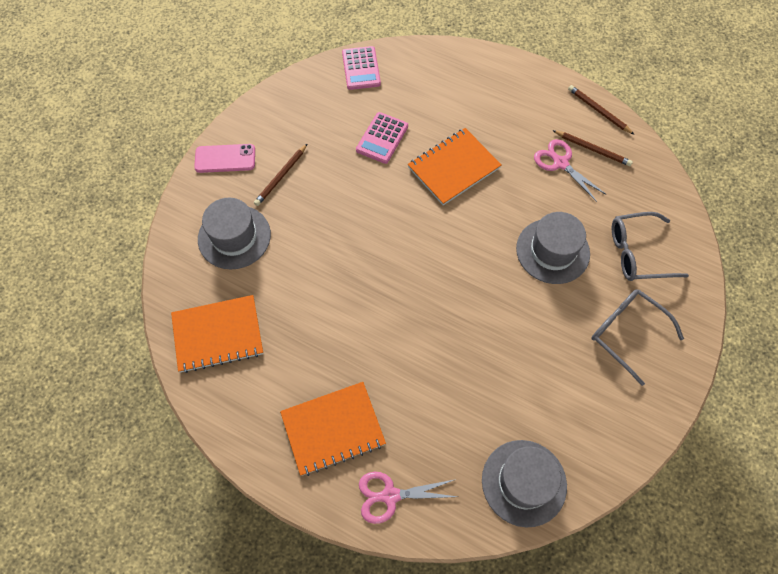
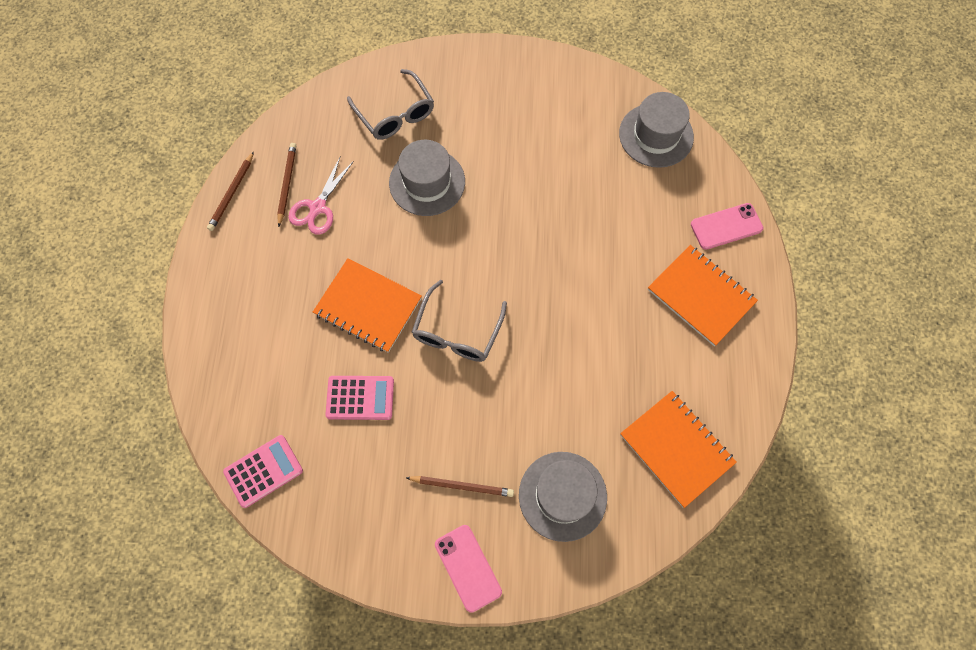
camera: 115 degrees left, 5 degrees up
(390, 495) = (726, 226): pink scissors -> pink phone
(626, 333) = (482, 101): grey glasses -> grey glasses (457, 332)

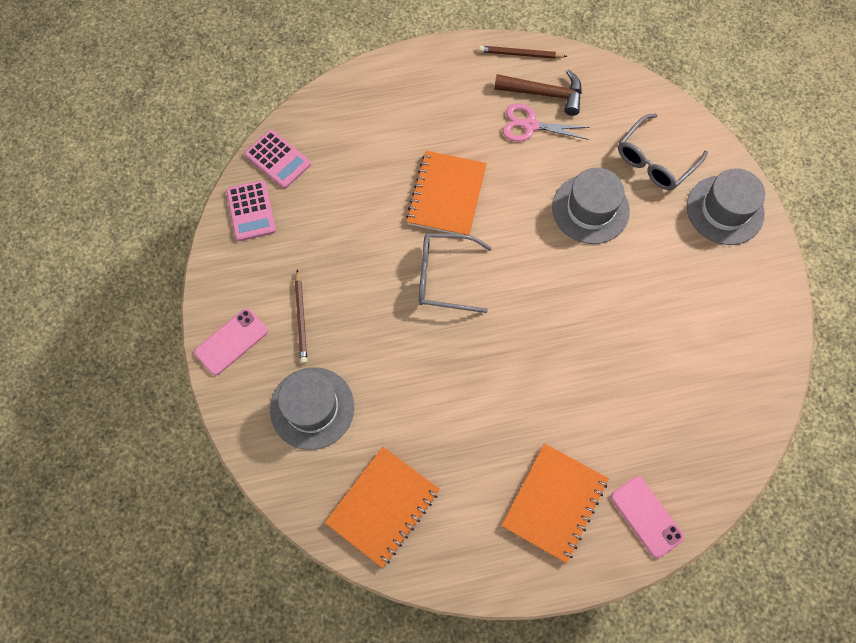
camera: 75 degrees right, 0 degrees up
(287, 184) = (545, 94): brown pencil -> brown hammer
(360, 398) = (359, 213): pink calculator -> pink calculator (251, 211)
(656, 135) = (732, 419): grey hat -> grey hat (725, 210)

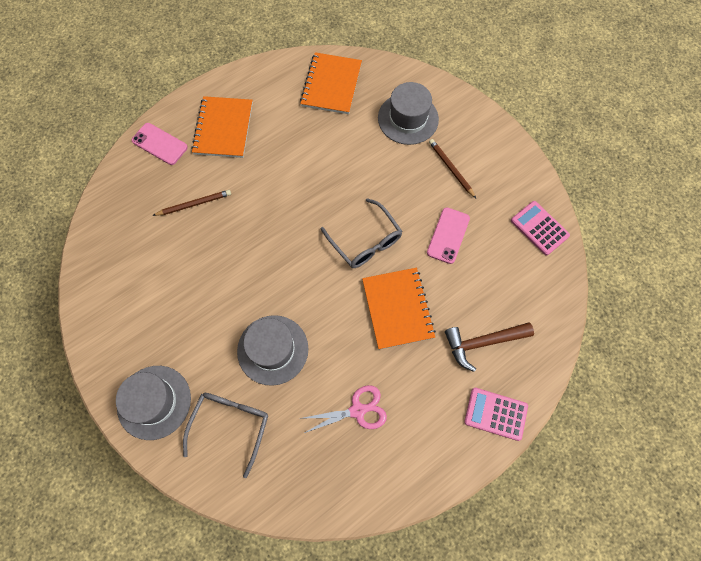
camera: 155 degrees right, 0 degrees up
(231, 341) = (487, 135): pink phone -> pink phone (448, 235)
(278, 159) = (549, 278): pink calculator -> pink calculator (495, 414)
(444, 276) = (365, 241): grey glasses -> grey glasses turned 75 degrees clockwise
(520, 54) = (402, 490): brown pencil -> brown pencil (194, 204)
(545, 94) = (358, 453): brown hammer -> brown hammer (482, 343)

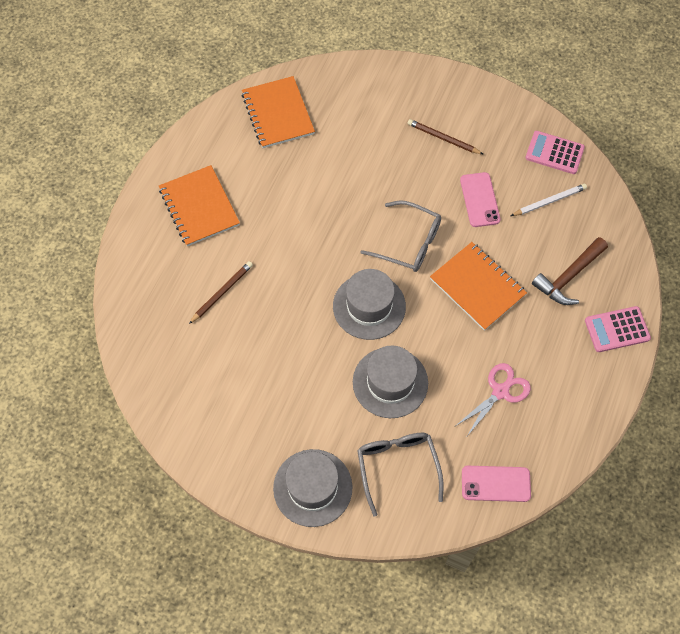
camera: 30 degrees left, 5 degrees down
(159, 144) = (144, 254): pink phone -> pink phone (495, 484)
(408, 118) = (373, 111): grey hat -> grey hat (369, 306)
(507, 268) = (549, 201): none -> white pencil

